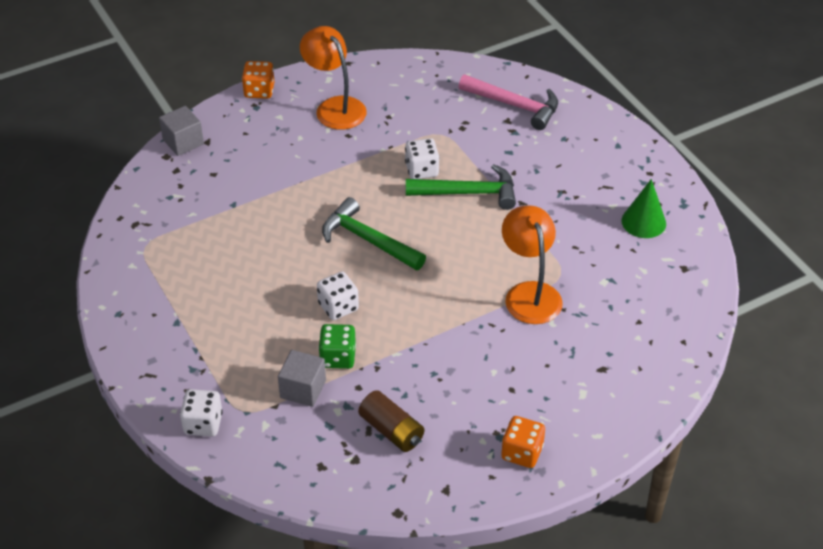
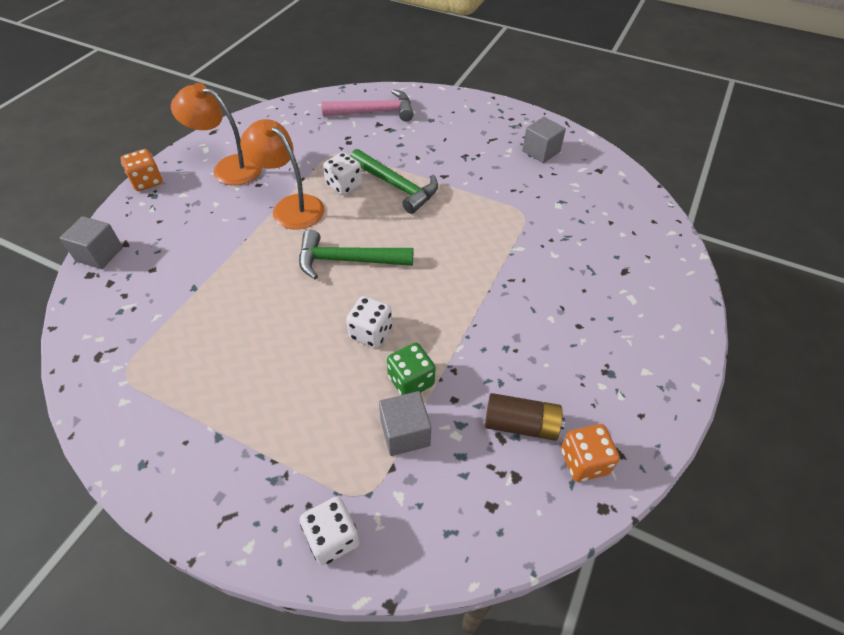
camera: 35 degrees left, 5 degrees up
(468, 193) = (397, 186): green hammer -> green hammer turned 75 degrees clockwise
(522, 452) = (641, 377): orange dice -> orange dice (584, 461)
(529, 293) = (515, 240): orange lamp -> orange lamp (291, 206)
(643, 222) = (541, 151): green cone -> grey cube

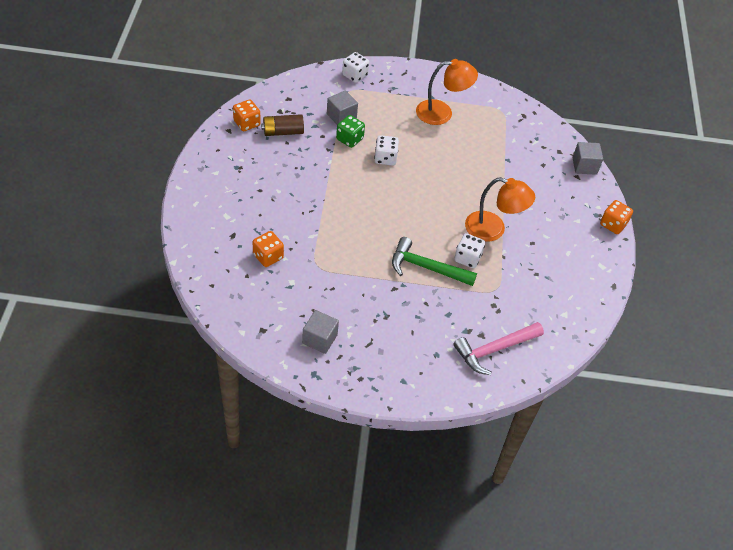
camera: 155 degrees right, 0 degrees up
(228, 168) = (567, 252): orange lamp -> orange lamp (442, 113)
(347, 260) = (426, 198): green hammer -> none
(581, 236) = (268, 256): none -> orange dice

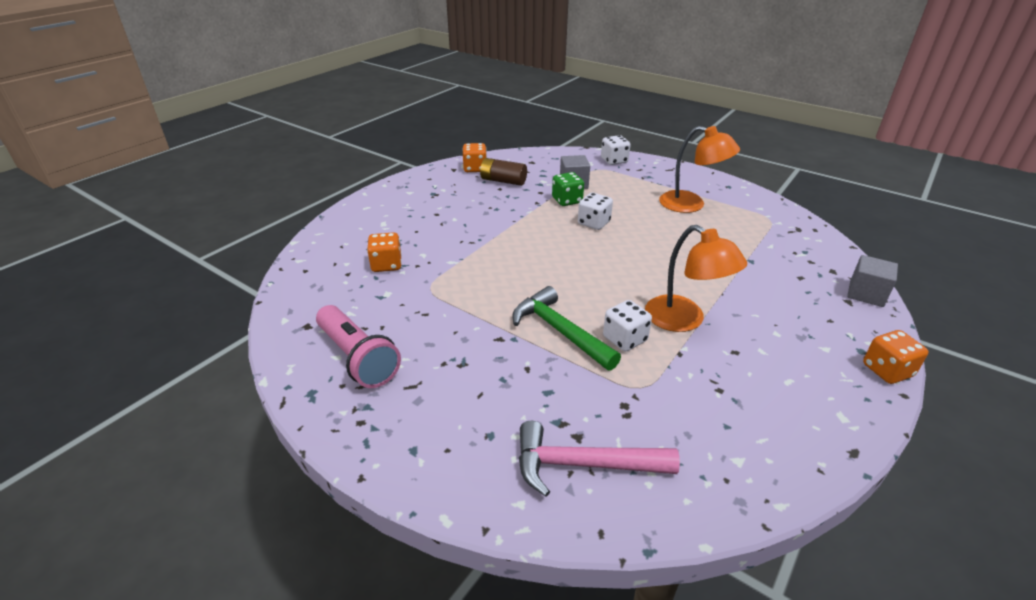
camera: 35 degrees right, 15 degrees down
(320, 339) = (358, 358): grey cube -> pink flashlight

